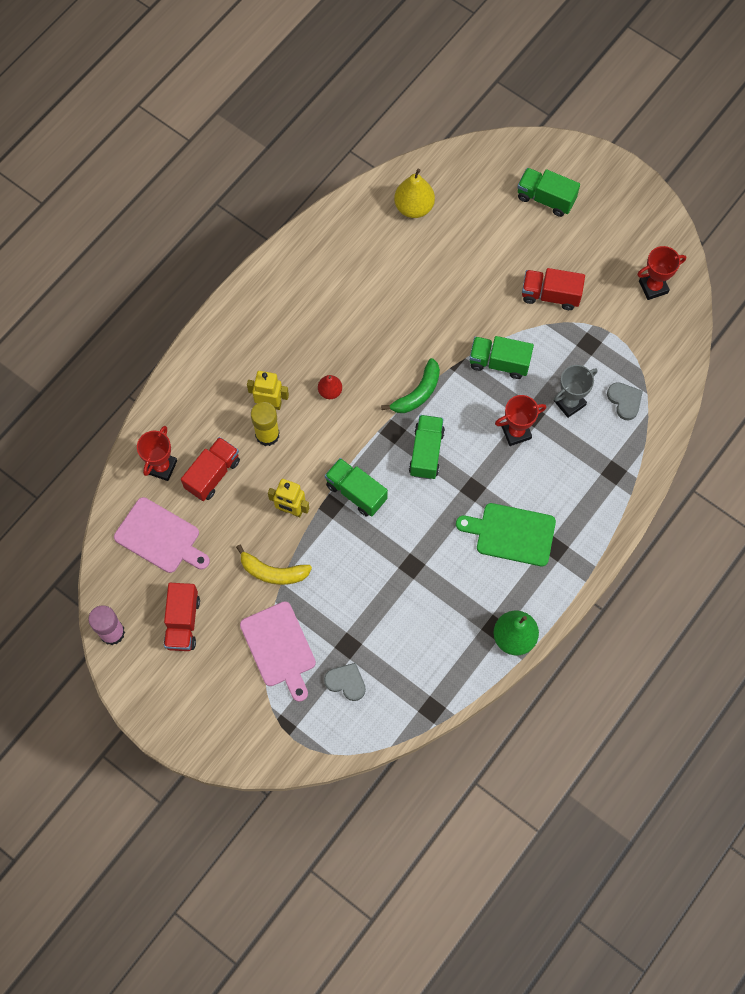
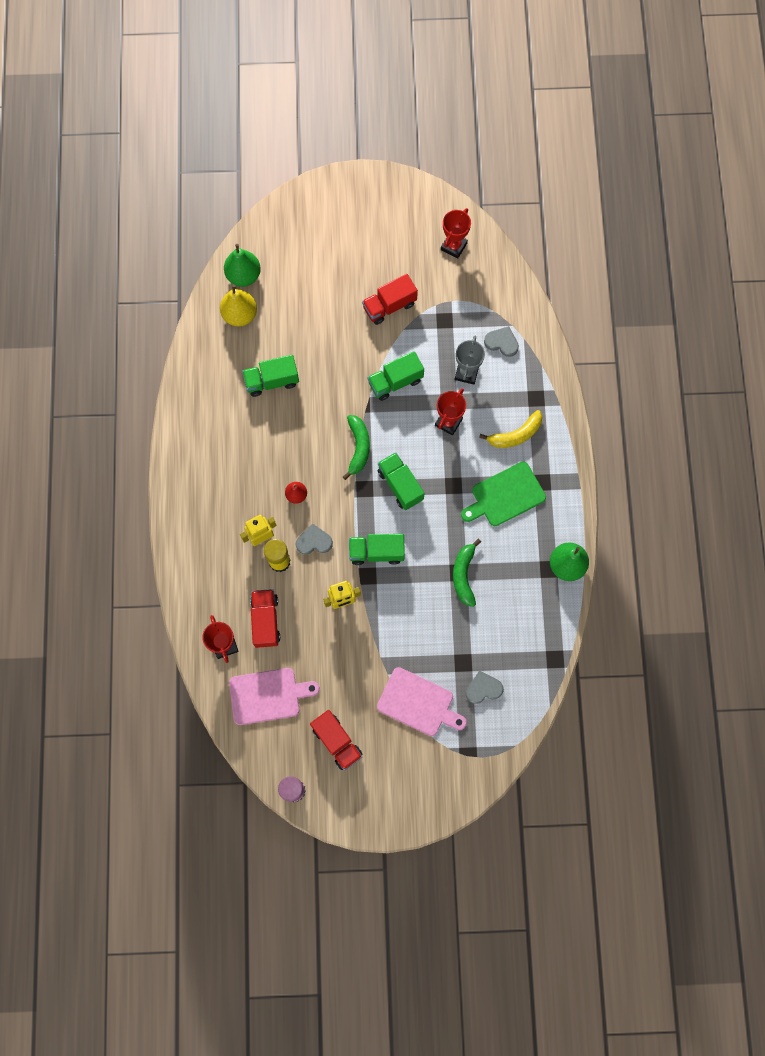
camera: 40 degrees left, 5 degrees up
(273, 572) = (368, 654): yellow banana -> yellow banana (515, 435)
(310, 441) = (314, 541): none -> grey heart
(414, 572) = (464, 575): none -> green banana
(445, 177) = (244, 275): none -> green pear
(545, 199) = (327, 238): green truck -> green truck (272, 381)

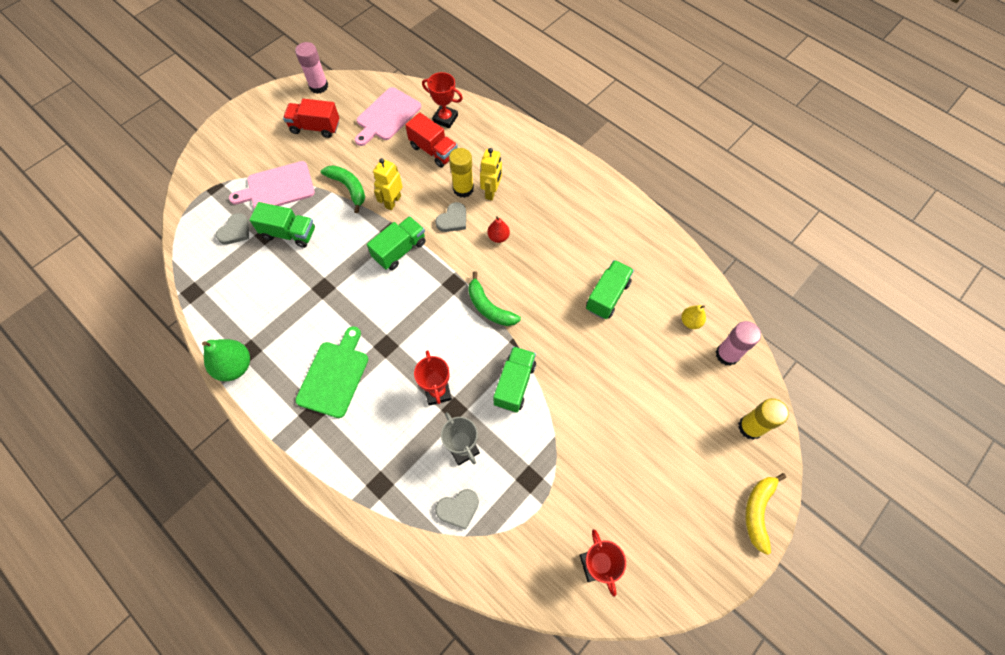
camera: 135 degrees right, 10 degrees down
(240, 315) = (690, 322): yellow pear -> yellow pear, size x0.58
(244, 275) = (727, 354): green pear -> pink glue stick
(284, 227) = (750, 427): none -> yellow glue stick
(389, 306) = (588, 445): red truck -> none
(400, 485) = (428, 309): green truck -> green truck (289, 233)
(464, 575) = (316, 290): green banana -> green banana (348, 188)
(515, 435) = (370, 434): yellow banana -> yellow banana (758, 511)

